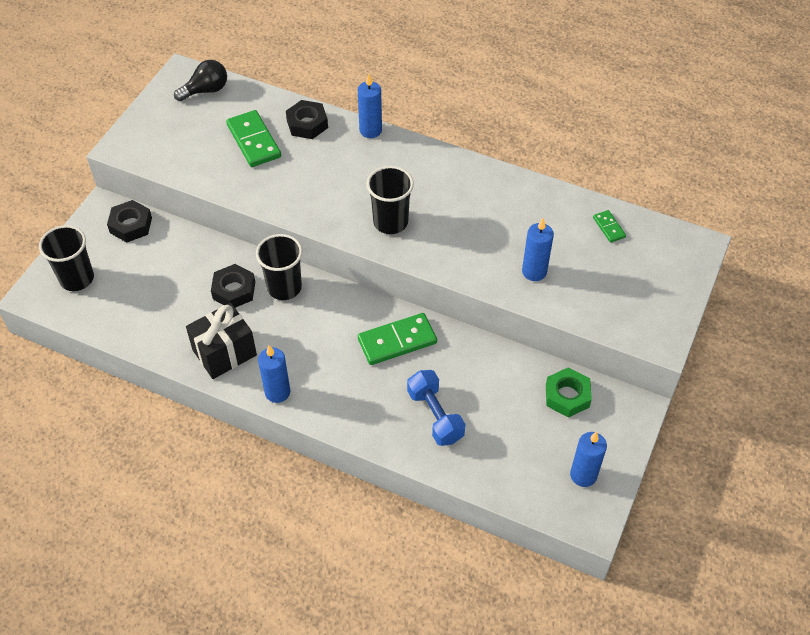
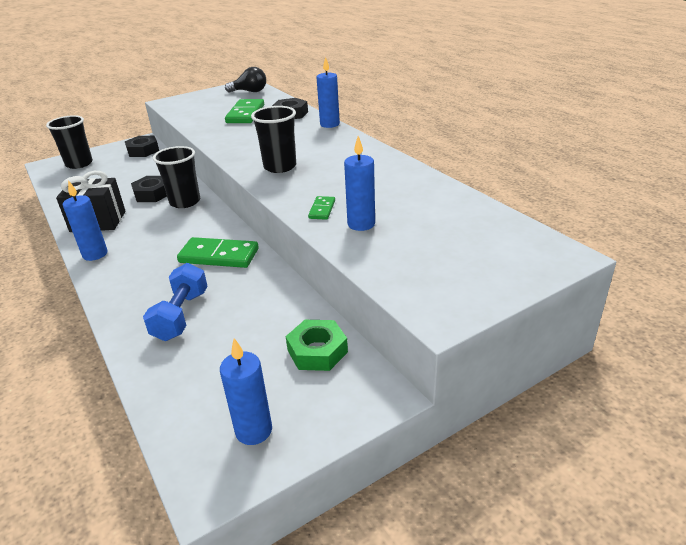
camera: 35 degrees right, 20 degrees down
(609, 227) = (471, 217): green domino -> green domino (322, 209)

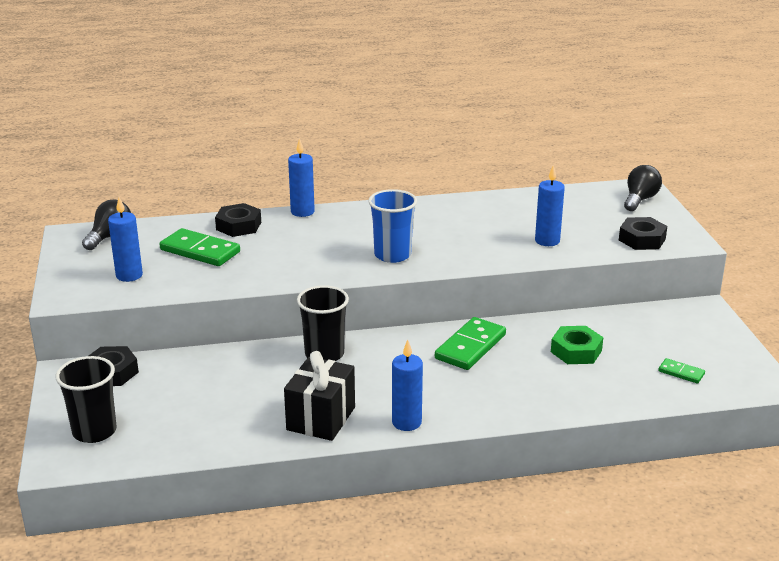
camera: 70 degrees left, 5 degrees down
(152, 194) = (277, 375): black nut -> black nut (642, 239)
(181, 315) = (563, 377): blue dumbbell -> none
(254, 430) = (722, 361): blue candle -> blue candle (129, 275)
(280, 167) = (392, 255): black cup -> blue cup
(317, 351) = (647, 322): green nut -> green nut (576, 351)
(322, 209) = (507, 251): green domino -> green domino (681, 373)
(526, 260) = (640, 200): none -> black light bulb

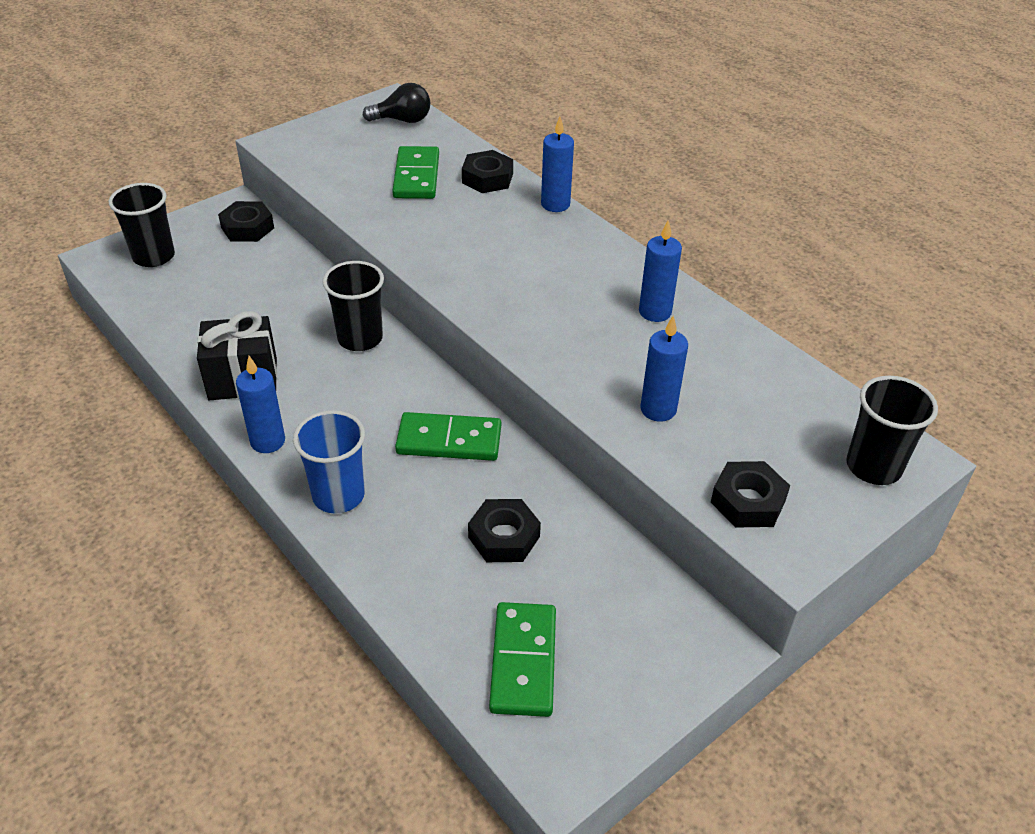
camera: 60 degrees right, 15 degrees up
(129, 275) = (339, 158): blue candle -> blue candle (655, 312)
(392, 255) = (511, 297): blue cup -> blue cup (338, 495)
(576, 351) = (504, 537): green nut -> black nut
(640, 200) = (873, 467): black light bulb -> black cup
(681, 373) = (523, 661): green domino -> green domino, size x1.96

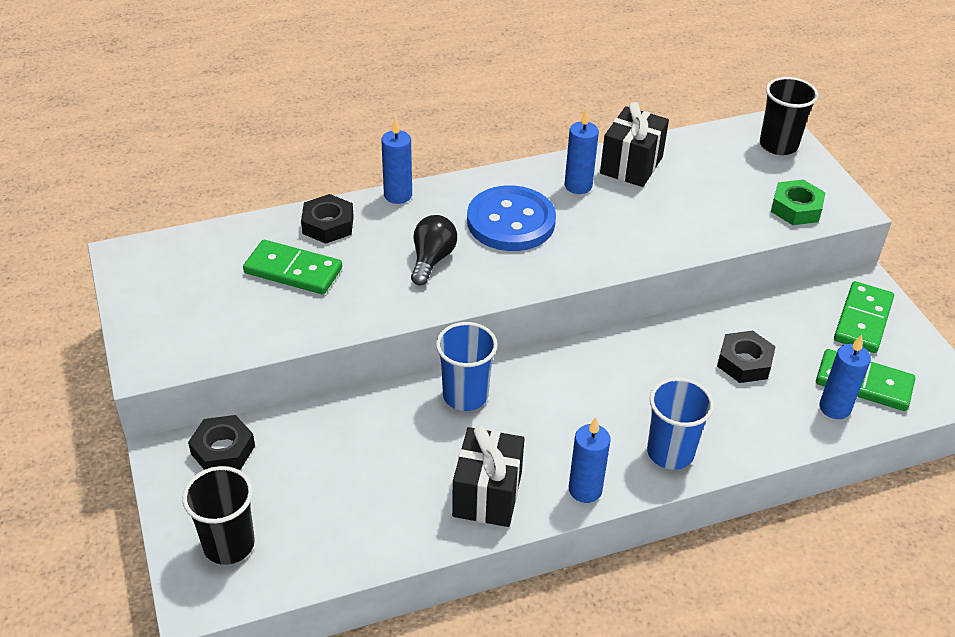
camera: 70 degrees left, 0 degrees up
(360, 338) = (465, 395): black cup -> blue cup
(402, 120) = (175, 256): black light bulb -> black light bulb (432, 260)
(449, 440) = (627, 367): green domino -> green domino (863, 320)
(563, 279) = (511, 221): none -> blue button
(658, 409) = (692, 219): blue candle -> blue candle (835, 408)
(723, 344) = (631, 165): none -> black gift
(748, 501) = (796, 208): black nut -> green nut

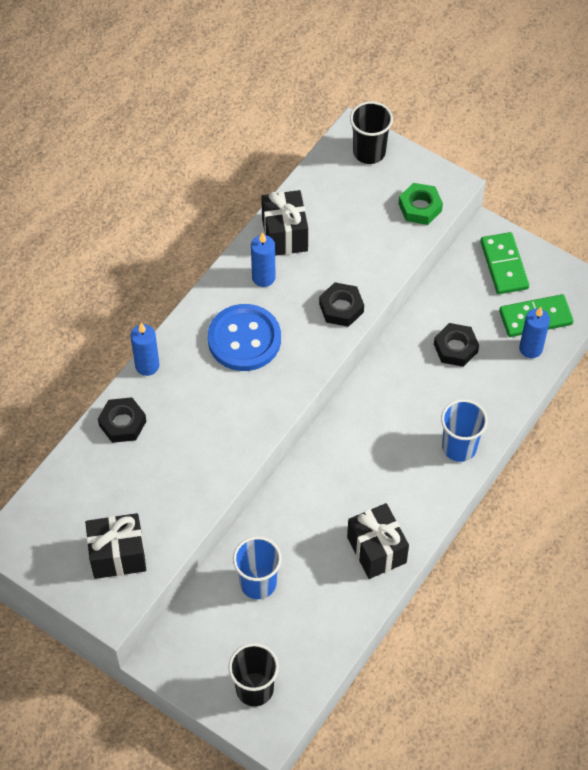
camera: 35 degrees left, 15 degrees up
(207, 322) = (118, 555): none -> black gift
(223, 450) = (190, 632): black nut -> black nut (341, 308)
(293, 271) = (135, 477): green domino -> none
(432, 260) = (219, 407): black light bulb -> none
(465, 395) = (305, 489): blue cup -> blue cup (258, 583)
(585, 490) = (430, 507): blue candle -> none

